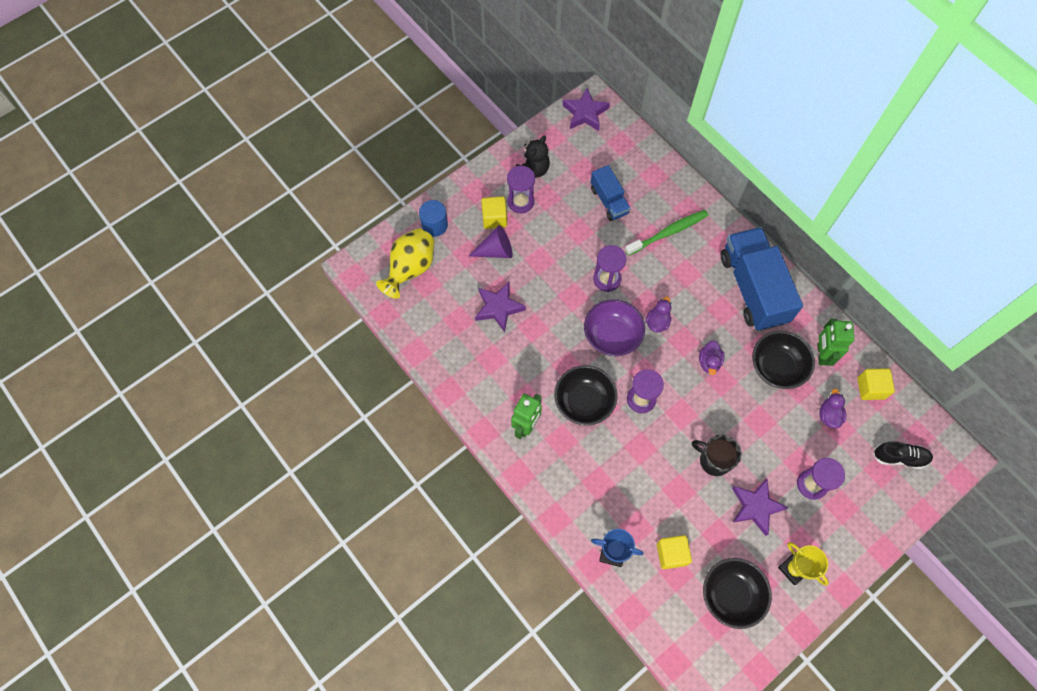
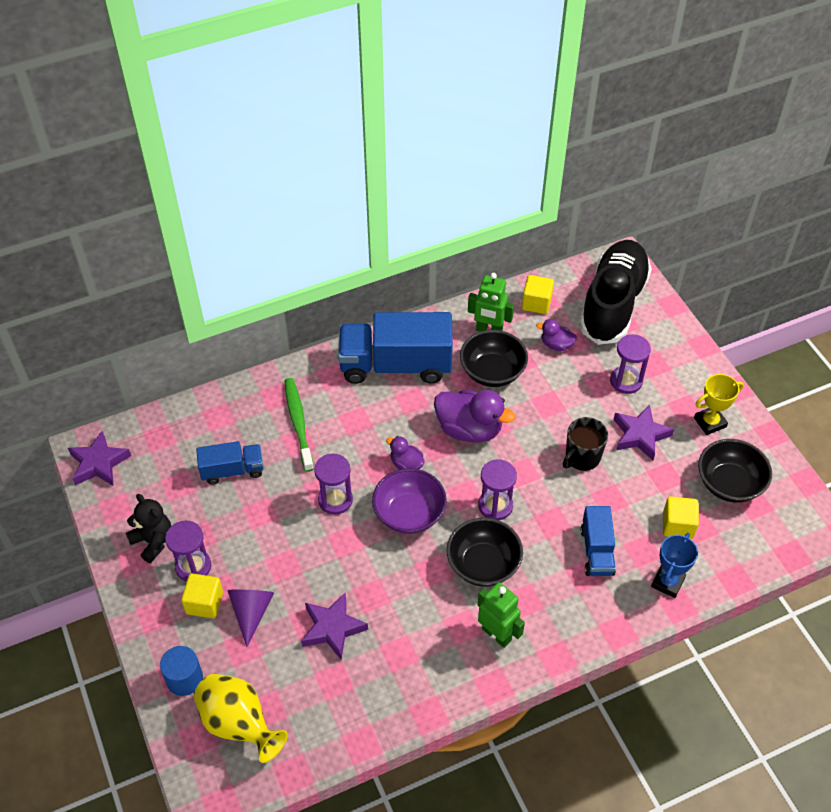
camera: 75 degrees left, 15 degrees down
(624, 489) = (597, 551): none -> blue truck
(709, 362) = (469, 429): purple duck -> purple duck, size x1.89
(899, 457) = (613, 304): black shoe -> black shoe, size x2.28

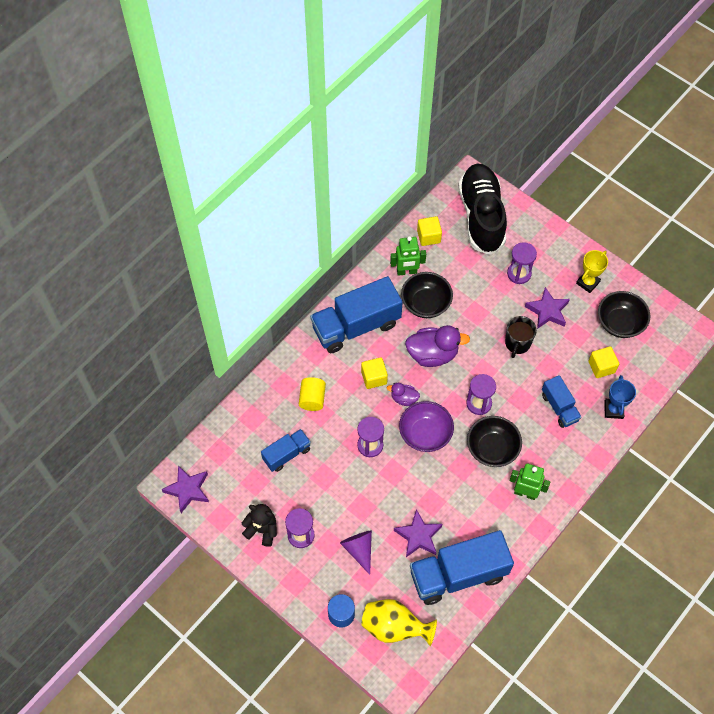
camera: 25 degrees left, 10 degrees up
(204, 603) = (324, 557): yellow cube -> yellow cube (374, 377)
(298, 423) = (312, 399): green toothbrush -> yellow cylinder
(356, 696) = (458, 574): none -> blue truck
(556, 345) = (458, 264): purple duck -> none

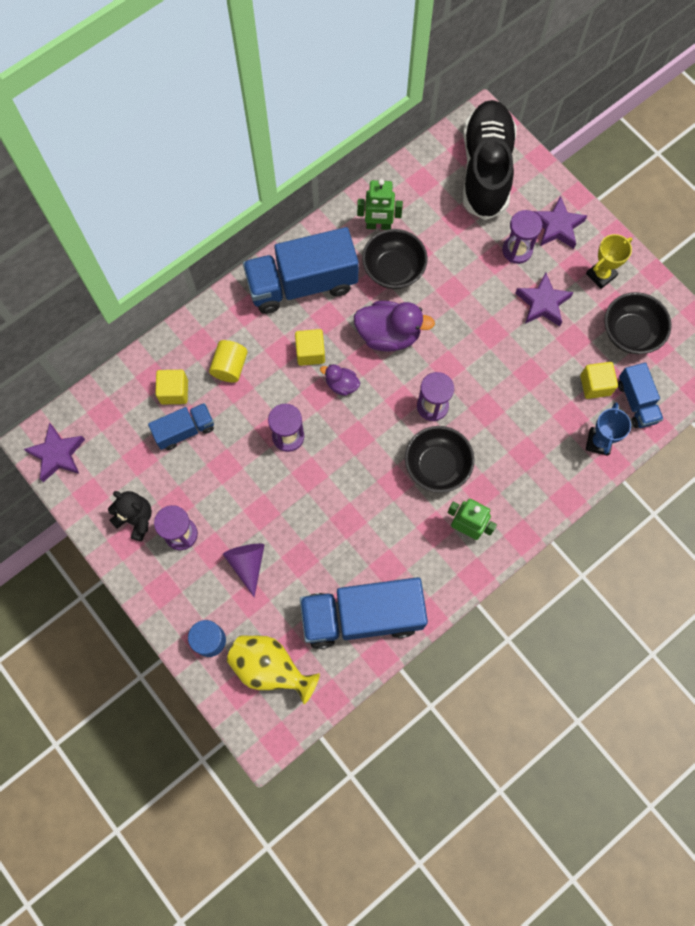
camera: 10 degrees right, 10 degrees up
(418, 536) = (323, 560): purple star -> purple star (557, 226)
(425, 434) = (358, 433): purple bowl -> none
(428, 236) = (415, 185): yellow cube -> yellow cube (174, 392)
(517, 343) = (496, 338): black mug -> none
(559, 407) = (531, 428): blue truck -> blue truck (636, 402)

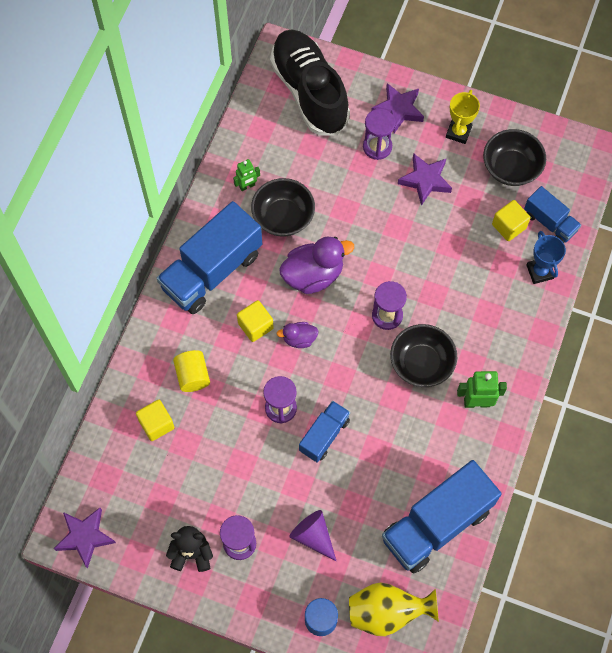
camera: 30 degrees left, 5 degrees down
(185, 430) = (187, 453): blue truck -> blue truck (324, 435)
(378, 226) = (247, 186): green robot -> green robot, size x0.64

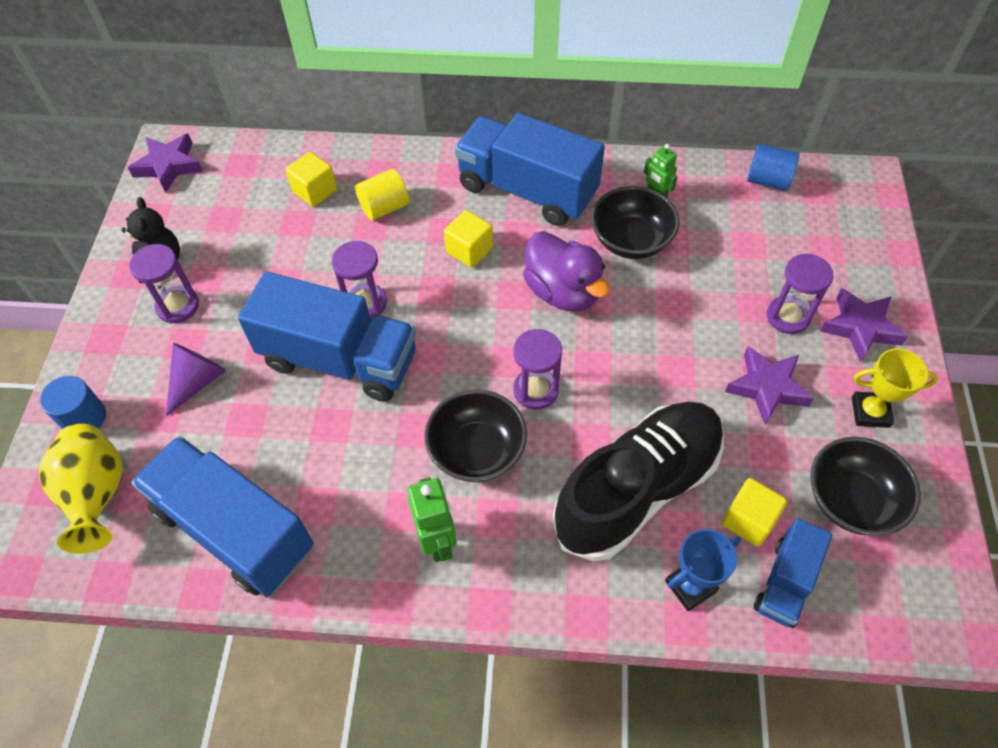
camera: 75 degrees right, 10 degrees down
(259, 111) = (768, 180): none -> blue cylinder
(299, 339) = (467, 299): purple duck -> none
(309, 92) = (826, 223): black shoe -> black shoe (637, 489)
(324, 435) = (339, 359): blue truck -> blue truck, size x1.89

